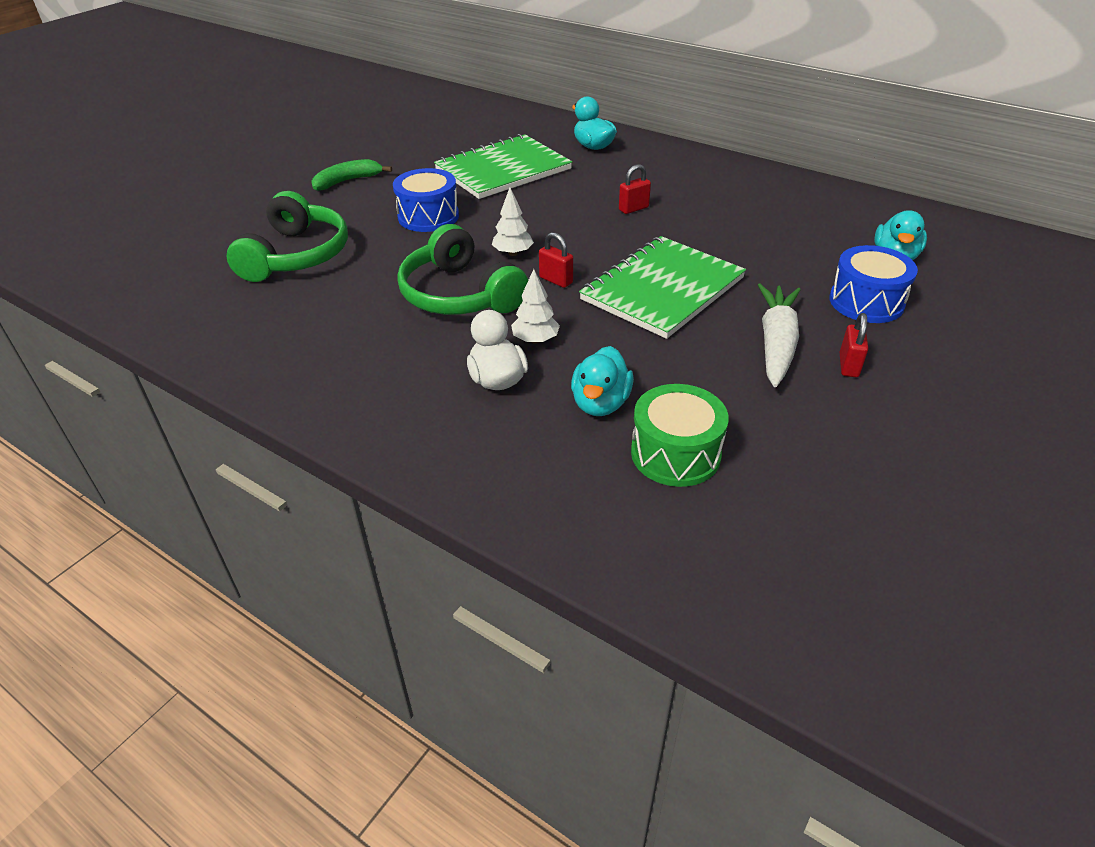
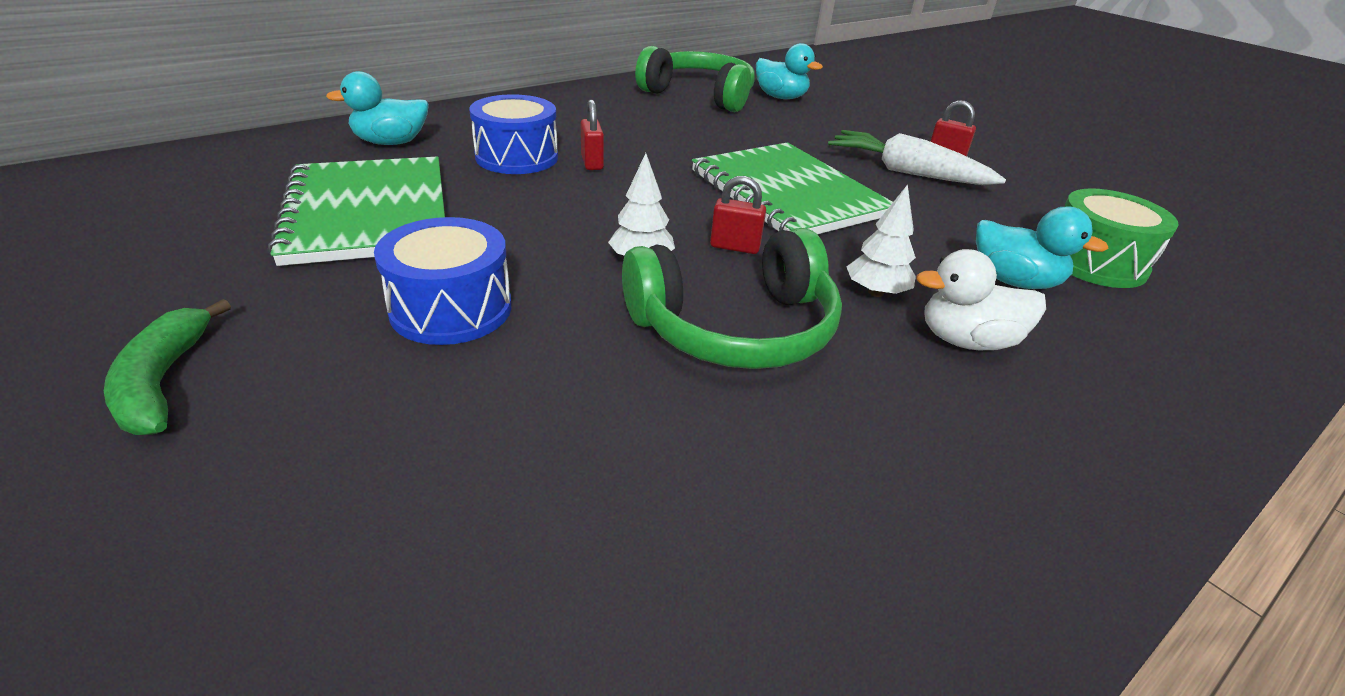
camera: 75 degrees left, 5 degrees down
(296, 255) = (448, 518): green headphones -> green headphones (699, 95)
(556, 280) = (735, 247): red padlock -> red padlock turned 45 degrees clockwise
(866, 302) = (847, 125): blue drum -> blue drum (517, 157)

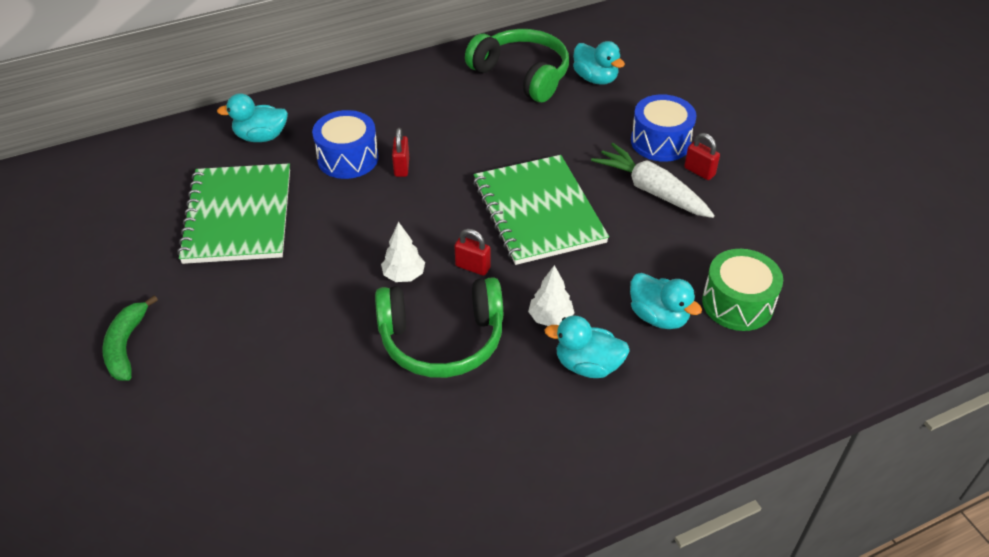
camera: 15 degrees right, 10 degrees up
(451, 309) = (277, 307): blue drum -> blue drum (660, 142)
(966, 341) = (587, 365): white duck -> turquoise duck

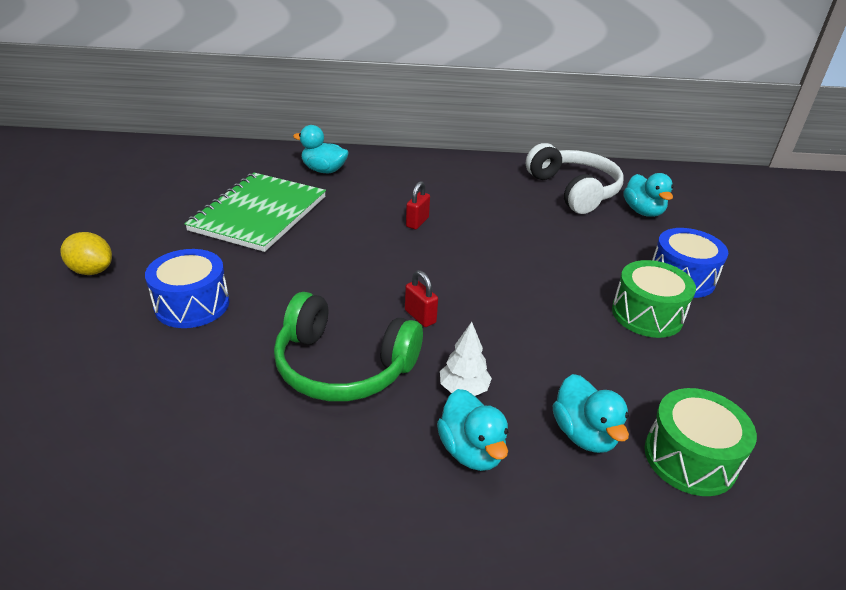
camera: 25 degrees right, 10 degrees down
(126, 345) = (92, 270): green banana -> yellow lemon
(348, 158) = (378, 203): blue drum -> blue drum (192, 304)
(404, 275) = (352, 301): white tree -> none
(522, 75) = (574, 190): green headphones -> white headphones
(538, 211) = (517, 294): green notebook -> none
(587, 365) = (471, 451): turquoise duck -> turquoise duck turned 150 degrees counterclockwise
(651, 190) = (647, 314): white carrot -> green drum
(699, 171) = (711, 315): red padlock -> none

